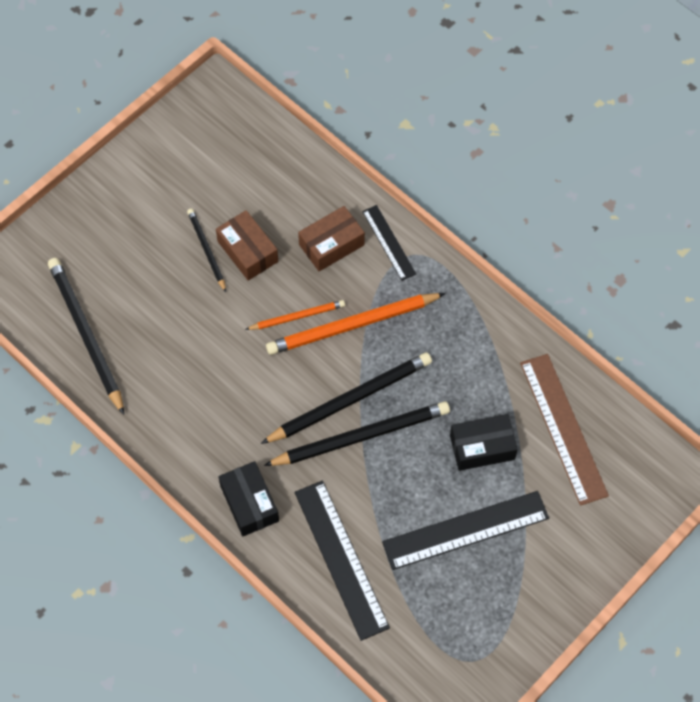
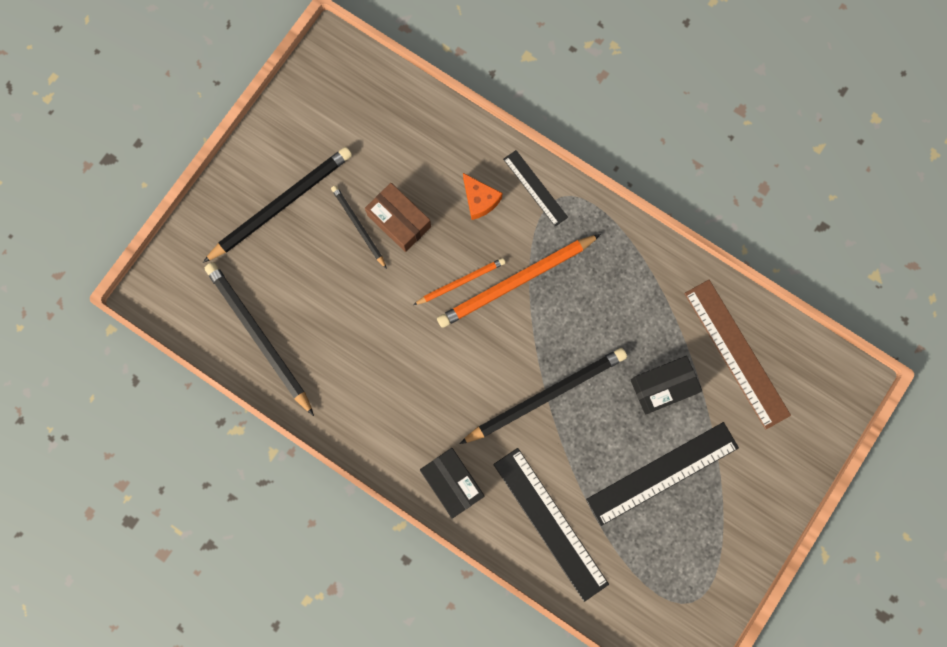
camera: 10 degrees left, 15 degrees up
(331, 245) = (480, 200): brown box -> orange cheese
(350, 399) = (528, 359): black pencil -> black pencil (281, 204)

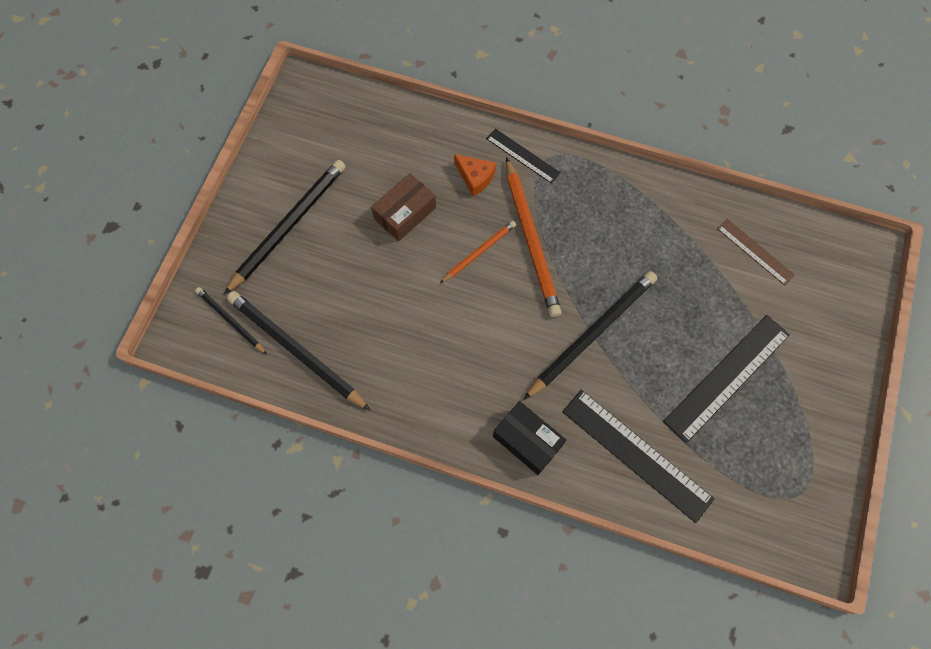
camera: 15 degrees left, 10 degrees down
(358, 226) = (368, 227): black pencil -> black pencil (230, 321)
(399, 221) = (405, 213): brown box -> brown box turned 75 degrees counterclockwise
(516, 282) = (531, 239): orange pencil -> orange pencil turned 60 degrees counterclockwise
(663, 387) = (699, 298): black box -> none
(736, 353) = (755, 251): brown ruler -> brown ruler, size x0.57

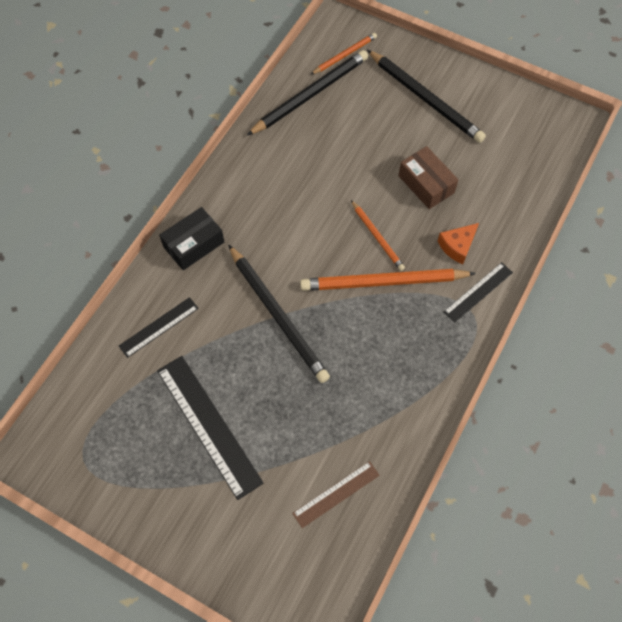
camera: 100 degrees right, 5 degrees down
(230, 321) = (344, 55): black pencil -> orange pencil
(636, 454) = (159, 327): black ruler -> black ruler, size x0.57

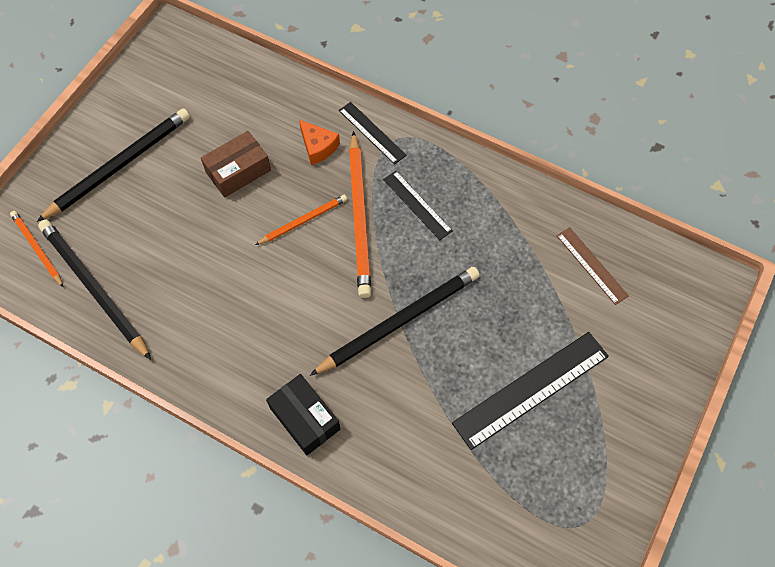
camera: 90 degrees left, 0 degrees up
(159, 327) = (415, 452): black ruler -> black ruler (417, 205)

